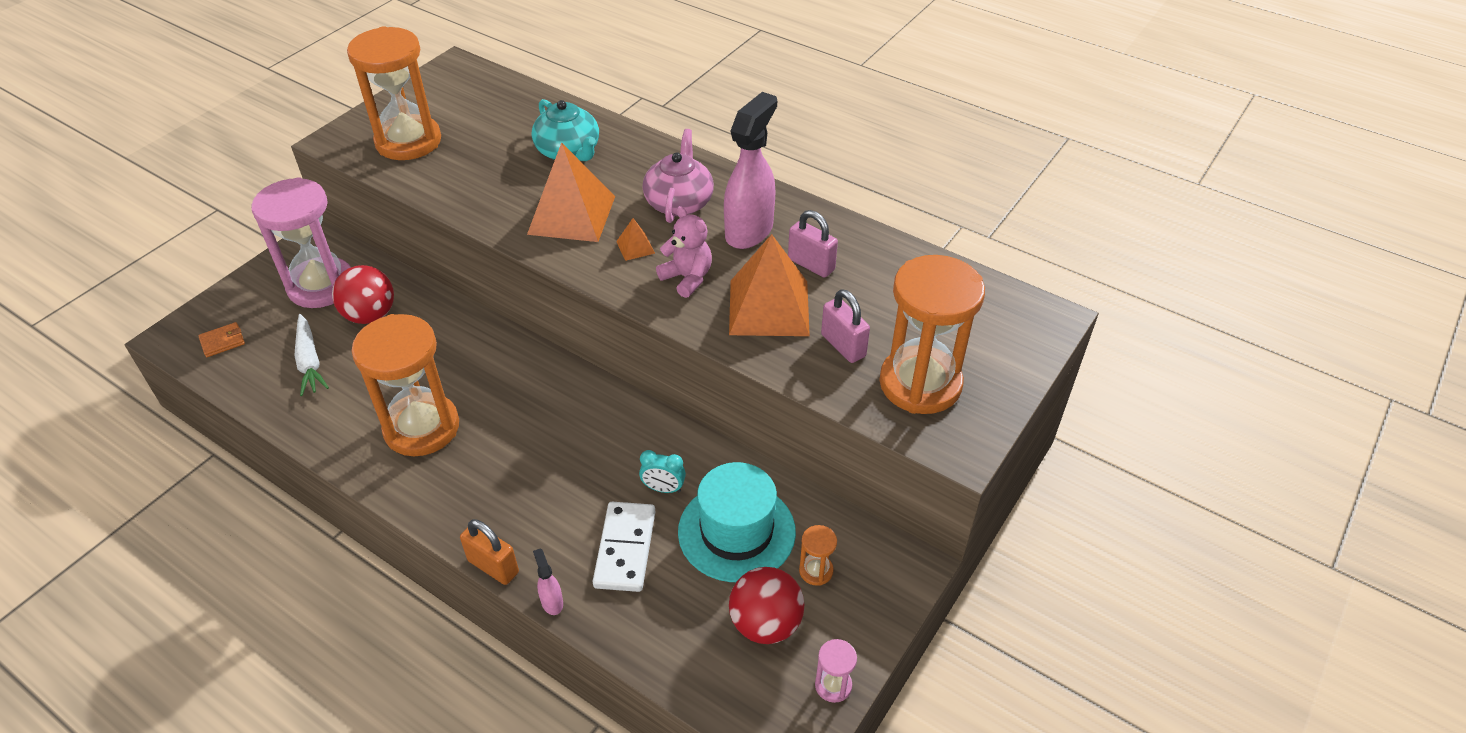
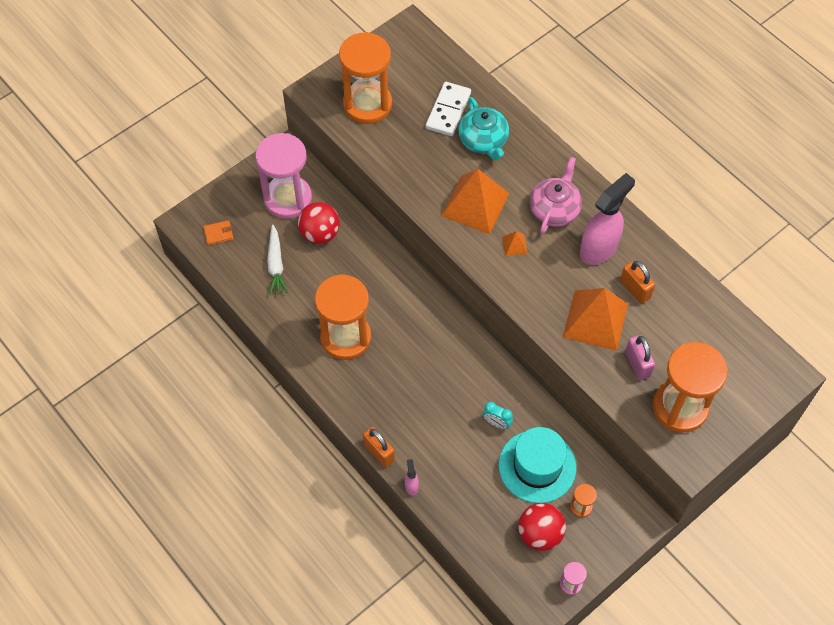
camera: 15 degrees right, 15 degrees up
(625, 549) = (463, 461): white domino -> white domino (448, 111)
(687, 278) = (545, 281): pink teddy bear -> none
(811, 264) = (635, 289): pink padlock -> orange padlock

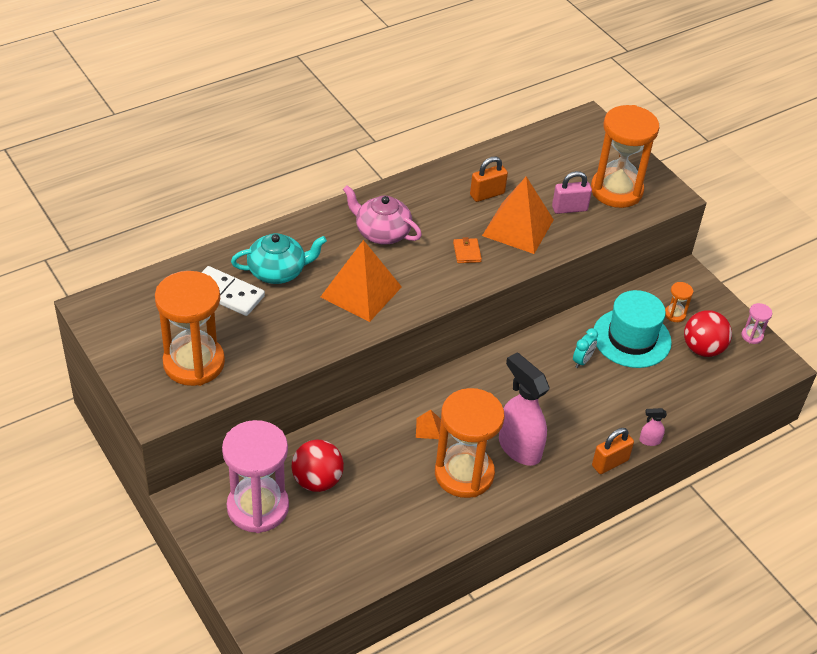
camera: 85 degrees left, 15 degrees down
(218, 233) = (291, 588): orange wallet -> orange wallet (467, 252)
(276, 264) = (351, 531): white carrot -> none
(514, 245) = (419, 269): orange pyramid -> orange pyramid (428, 428)
(599, 248) = (435, 209): pink spray bottle -> pink spray bottle (519, 447)

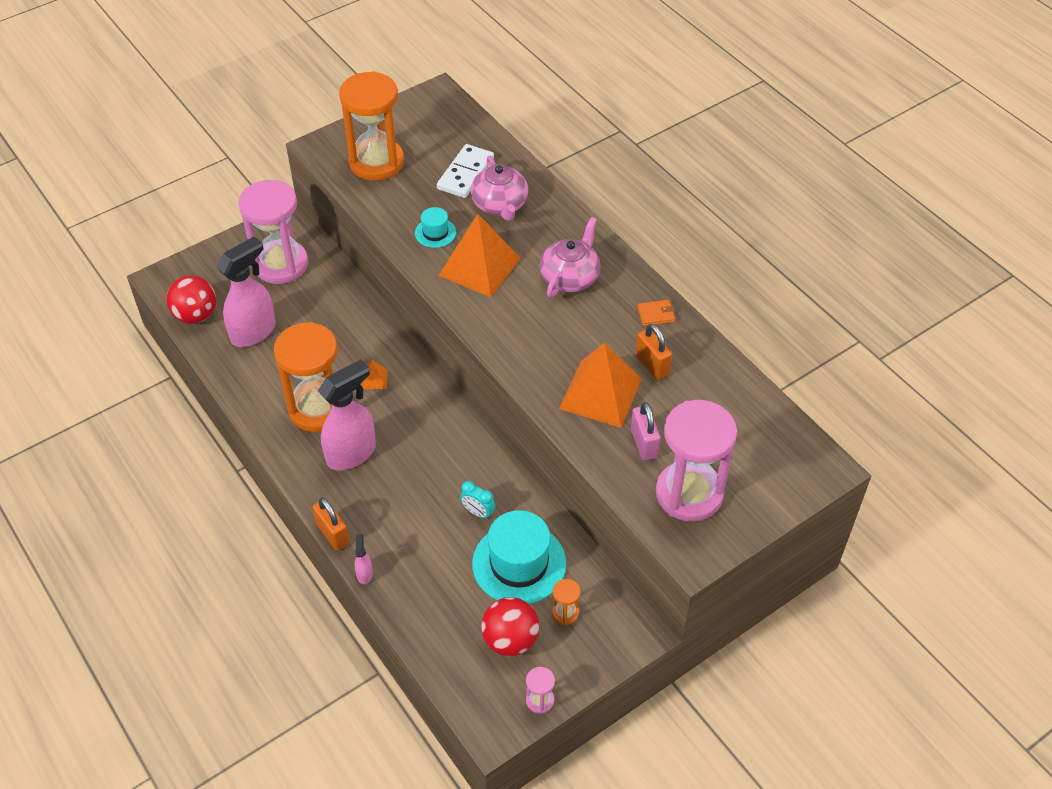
camera: 90 degrees right, 5 degrees up
(278, 271) = (500, 205): turquoise teapot -> pink teapot
(310, 321) = (435, 233): none -> turquoise hat
(317, 481) = (310, 301): red ball -> red ball (196, 315)
(356, 530) = (254, 332): none -> pink spray bottle
(467, 252) = (551, 348): orange wallet -> orange wallet (655, 314)
(616, 190) = (689, 493): orange hourglass -> pink hourglass

